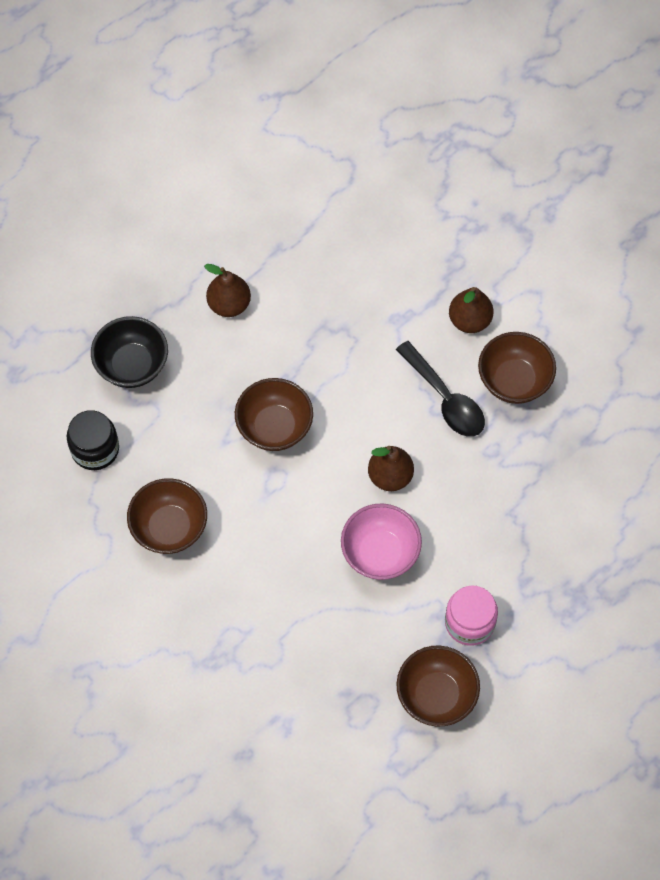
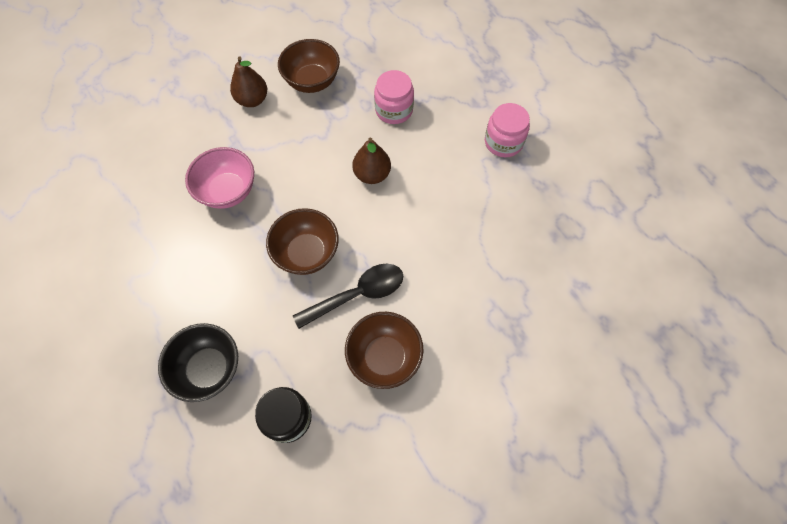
camera: 80 degrees left, 0 degrees up
(229, 304) = (175, 272): brown pear -> none
(380, 553) = (437, 192): pink bowl -> pink bowl (228, 191)
(436, 695) = (560, 173): brown bowl -> none
(445, 398) = (314, 127): black spoon -> black spoon (357, 295)
(491, 485) = (394, 110): none -> pink jar

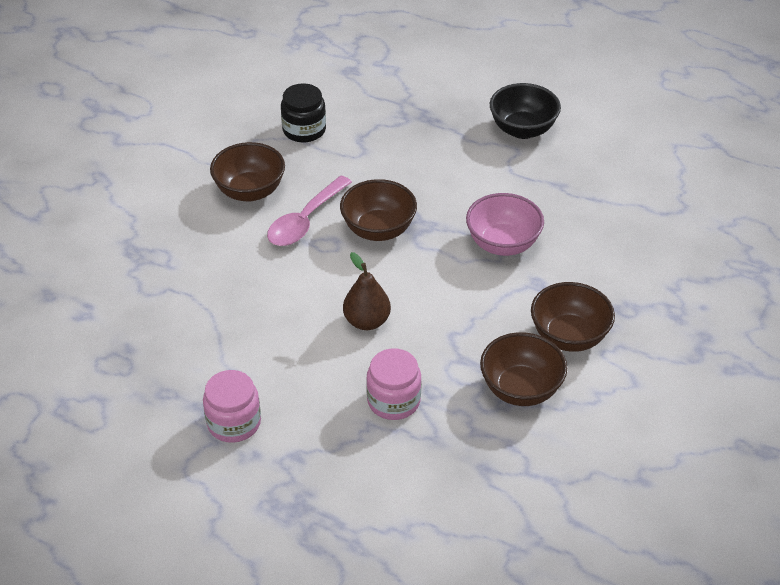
camera: 150 degrees right, 20 degrees down
(209, 369) = (392, 130): black bowl -> black bowl (522, 129)
(252, 100) = (569, 336): brown pear -> brown bowl
(357, 295) = (305, 220): black spoon -> pink spoon

